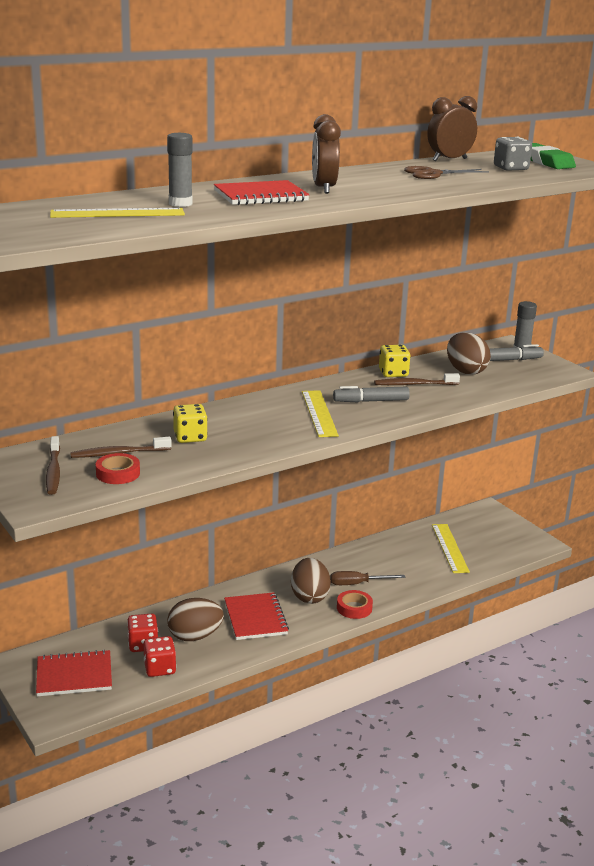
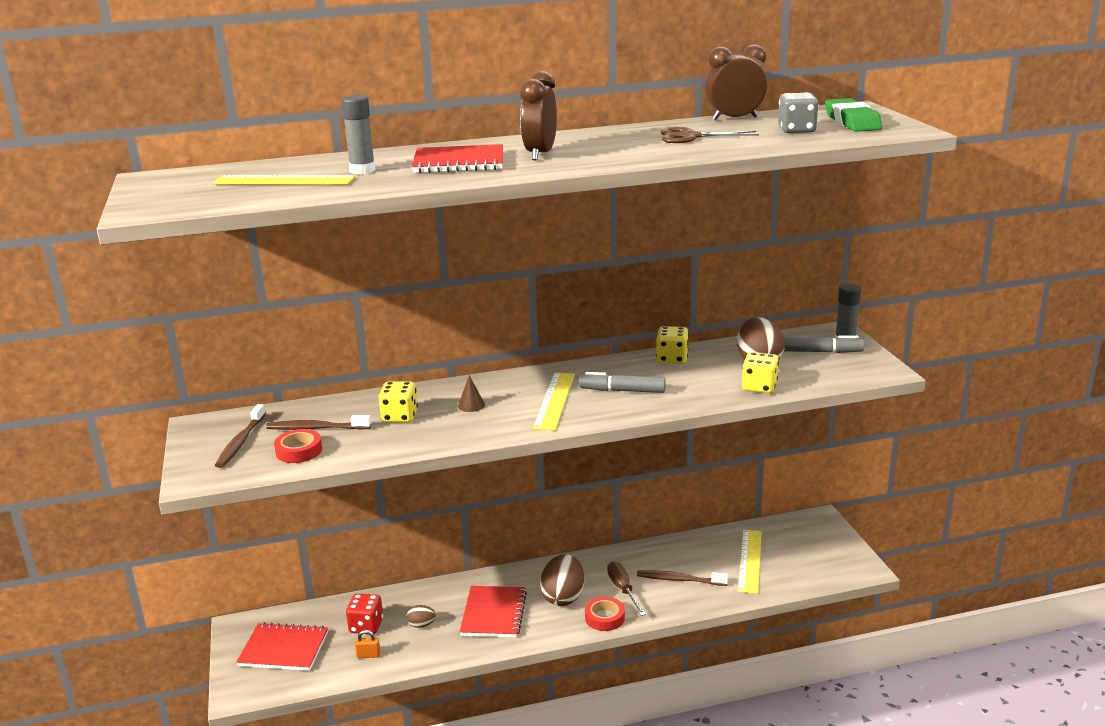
camera: 20 degrees right, 0 degrees up
(160, 668) = (368, 655): red dice -> orange padlock
(195, 636) = (421, 625): brown egg -> brown egg, size x0.49
(248, 423) = (471, 405): none -> brown cone
(357, 584) = (623, 589): brown screwdriver -> brown screwdriver turned 60 degrees clockwise
(414, 384) = (686, 374): brown toothbrush -> brown toothbrush (679, 580)
(480, 390) = (759, 387): none -> yellow dice

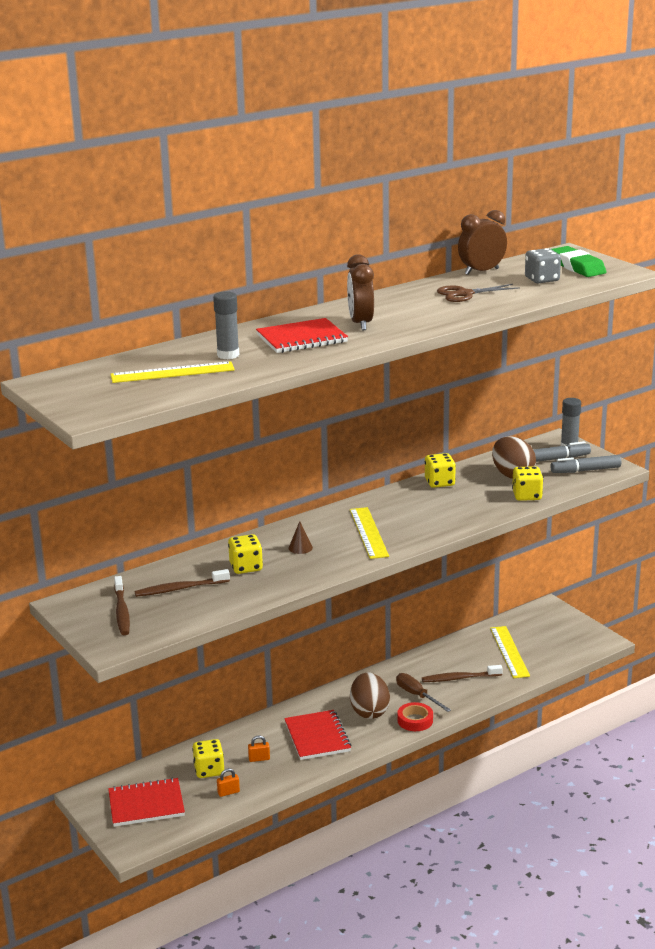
camera: 20 degrees left, 0 degrees up
(299, 451) = (183, 610): red tape -> none
(366, 626) = (209, 770): red dice -> yellow dice
(421, 625) = (259, 759): brown egg -> orange padlock
(622, 390) = (418, 515): grey marker -> grey marker (585, 470)

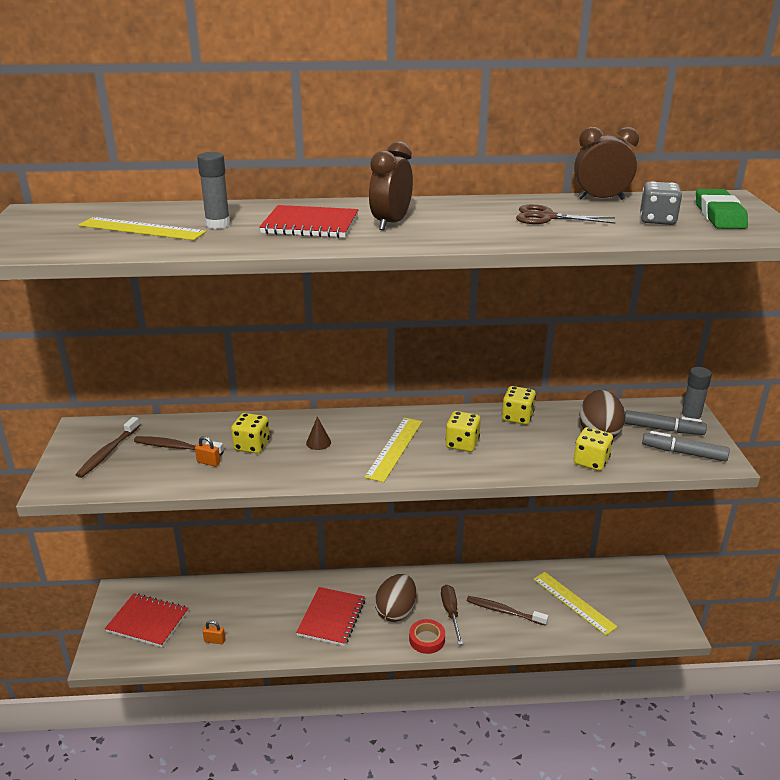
camera: 30 degrees right, 5 degrees up
(209, 770) = (221, 611): yellow dice -> yellow dice (462, 444)
(259, 759) = (267, 618): orange padlock -> orange padlock (208, 462)
(509, 652) = (574, 602): yellow ruler -> yellow ruler turned 60 degrees counterclockwise

